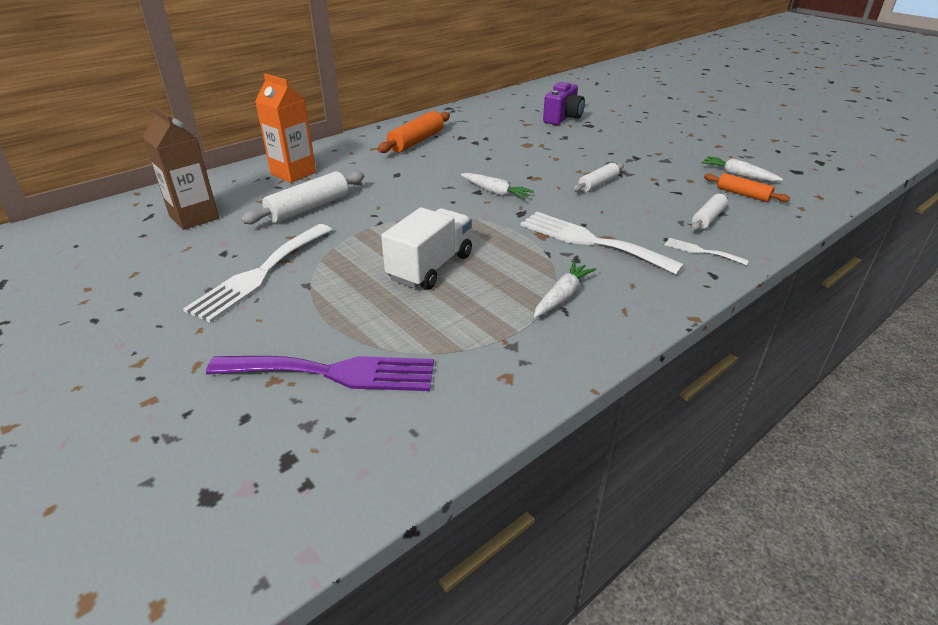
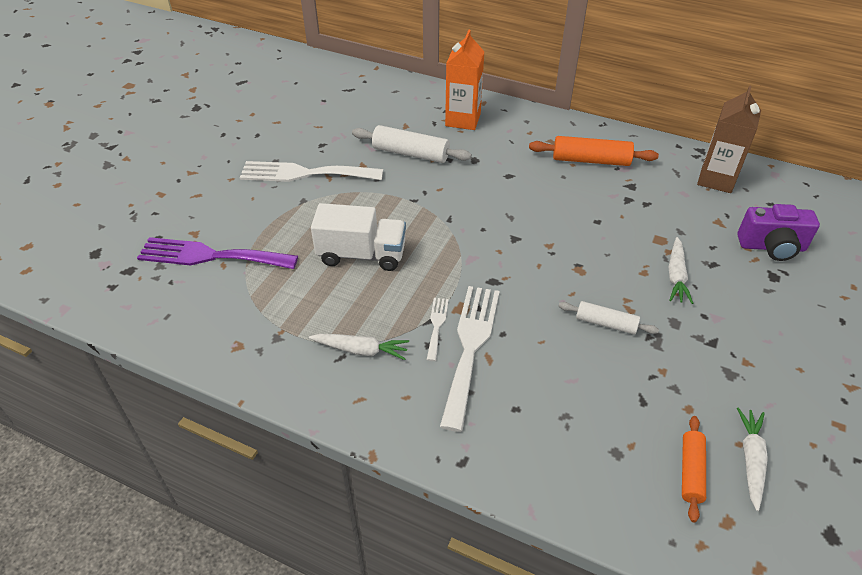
camera: 65 degrees right, 10 degrees up
(194, 217) = (360, 108): brown carton -> brown carton (716, 179)
(333, 372) = (211, 256): purple fork -> purple fork turned 120 degrees clockwise
(495, 192) = (523, 250): white carrot -> white carrot (676, 276)
(701, 251) = (507, 444): white fork -> white fork (437, 325)
(708, 218) = (592, 441): white rolling pin -> none

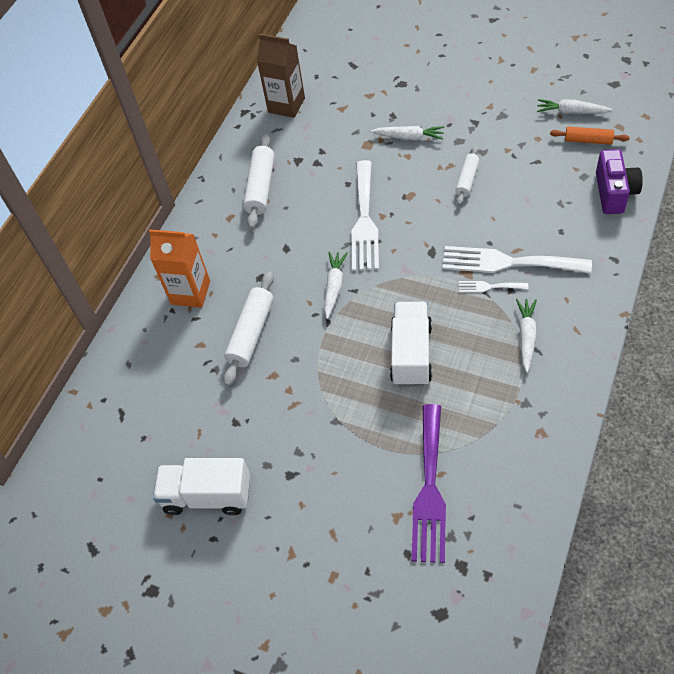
camera: 85 degrees left, 10 degrees up
(260, 131) = (207, 496): none -> white truck
(305, 173) = (289, 429): white fork -> white fork (364, 221)
(456, 206) = (334, 287): none -> white carrot
(590, 160) = (261, 187): orange rolling pin -> white rolling pin
(771, 247) = (369, 81): purple camera -> purple camera (614, 193)

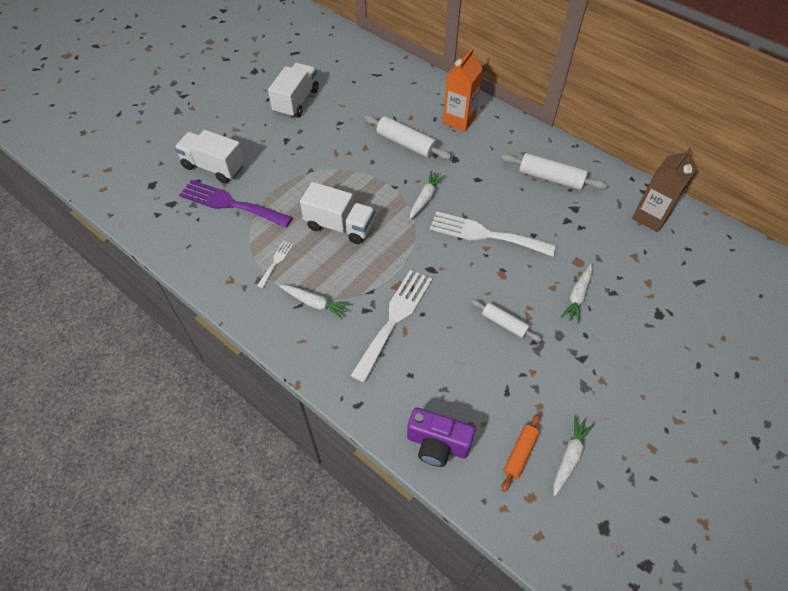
camera: 100 degrees right, 0 degrees up
(334, 287) = (425, 198): white carrot -> white carrot turned 90 degrees counterclockwise
(375, 545) = (214, 167): none -> white truck
(489, 287) = (376, 296): white fork -> white fork (276, 262)

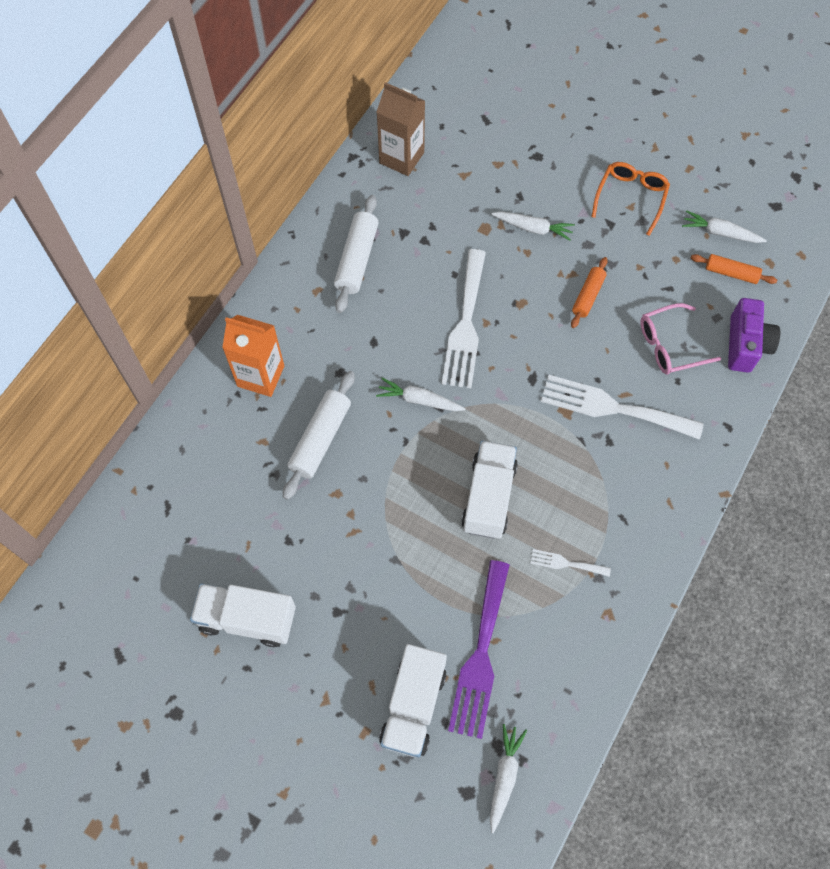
camera: 100 degrees left, 10 degrees up
(314, 303) = (615, 500): white carrot -> white carrot (504, 776)
(446, 377) = (670, 345): none -> pink glasses
(504, 323) = (588, 296): white rolling pin -> orange rolling pin
(612, 382) = (630, 198): none -> orange glasses

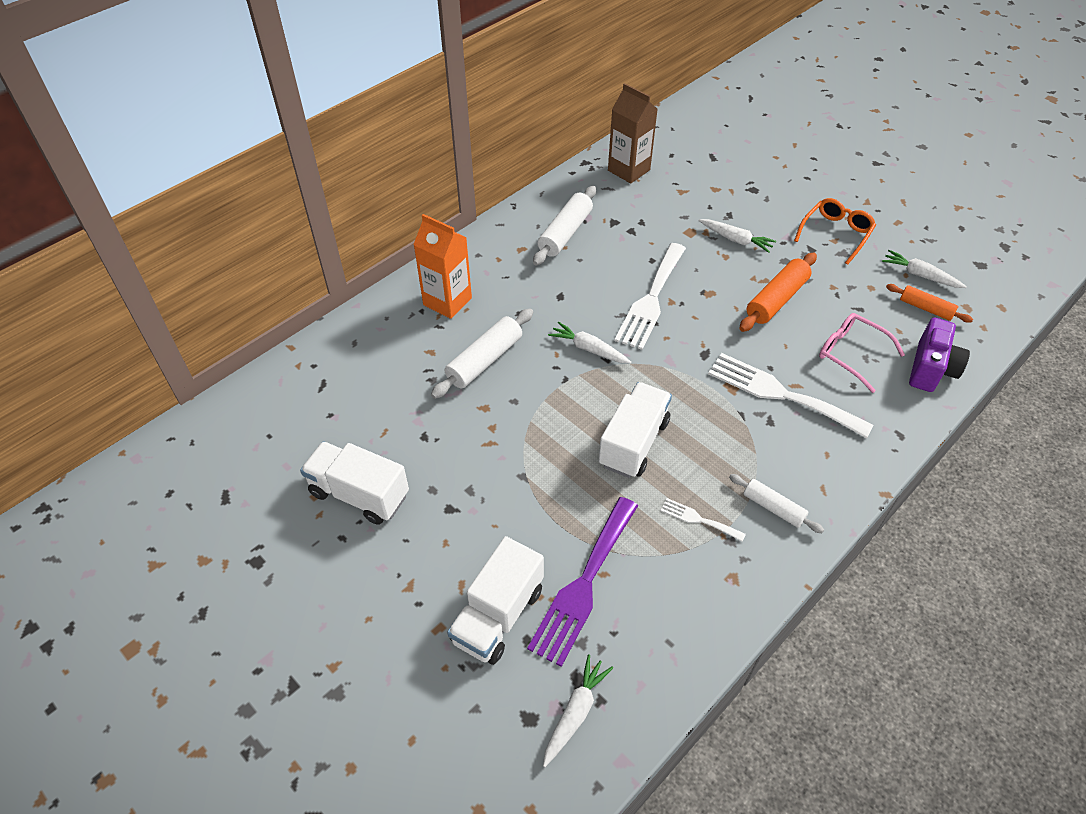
camera: 15 degrees right, 15 degrees down
(588, 296) = (776, 300): orange rolling pin -> orange rolling pin, size x1.59
(629, 534) = (773, 508): none -> white rolling pin
(670, 345) = (851, 354): pink glasses -> pink glasses turned 45 degrees clockwise

